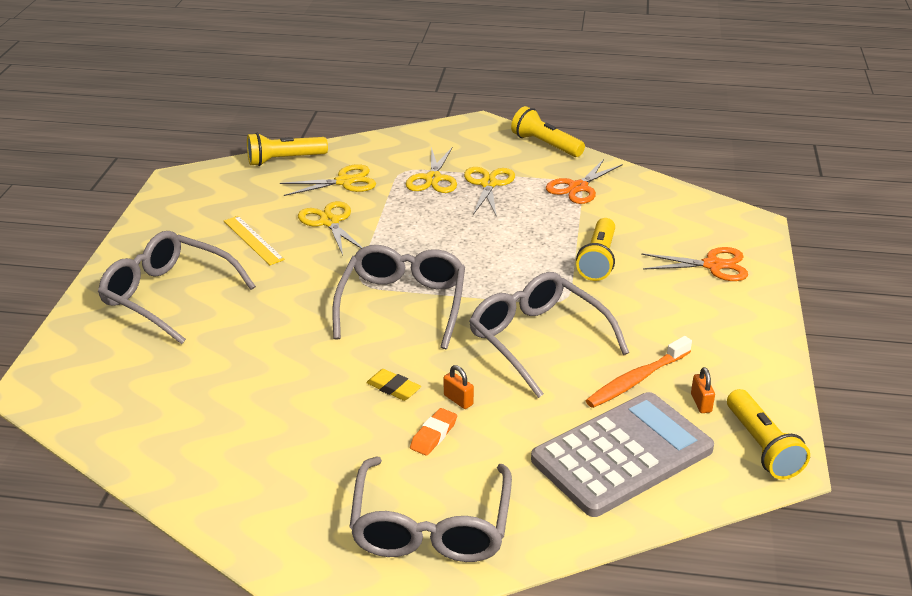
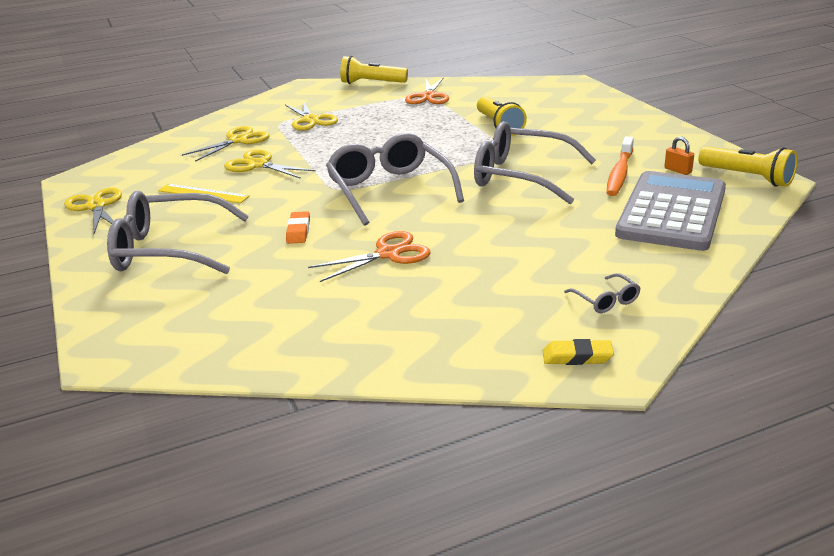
camera: 30 degrees left, 5 degrees down
(284, 160) = (165, 143): yellow flashlight -> none
(393, 388) = (454, 236): yellow eraser -> yellow eraser (577, 357)
(431, 526) = (606, 300): grey glasses -> grey glasses, size x0.40
(433, 435) = (526, 250): orange eraser -> orange eraser (298, 231)
(458, 400) = (514, 225): orange padlock -> none
(488, 184) = (359, 112): yellow scissors -> yellow scissors (96, 206)
(713, 265) = (578, 107): orange scissors -> orange scissors (388, 254)

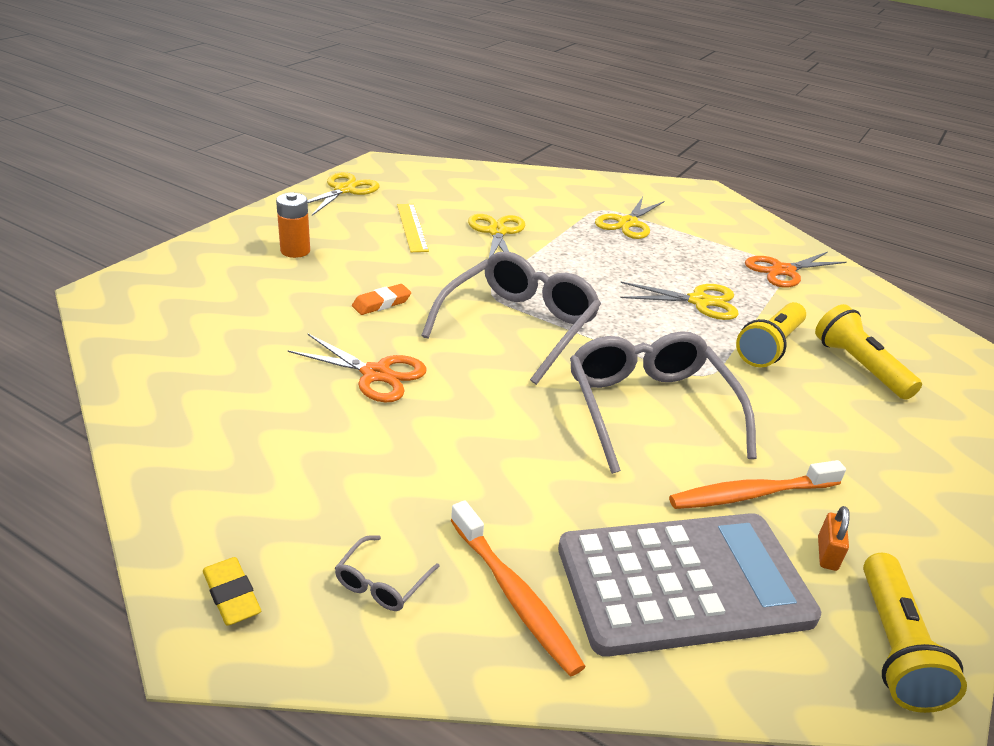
camera: 50 degrees right, 5 degrees up
(169, 249) = (295, 251): grey glasses -> orange battery
(238, 140) = (536, 203): yellow scissors -> yellow scissors (699, 301)
(372, 83) = (767, 224): yellow flashlight -> yellow flashlight (859, 366)
(647, 261) = (514, 595): none -> orange toothbrush

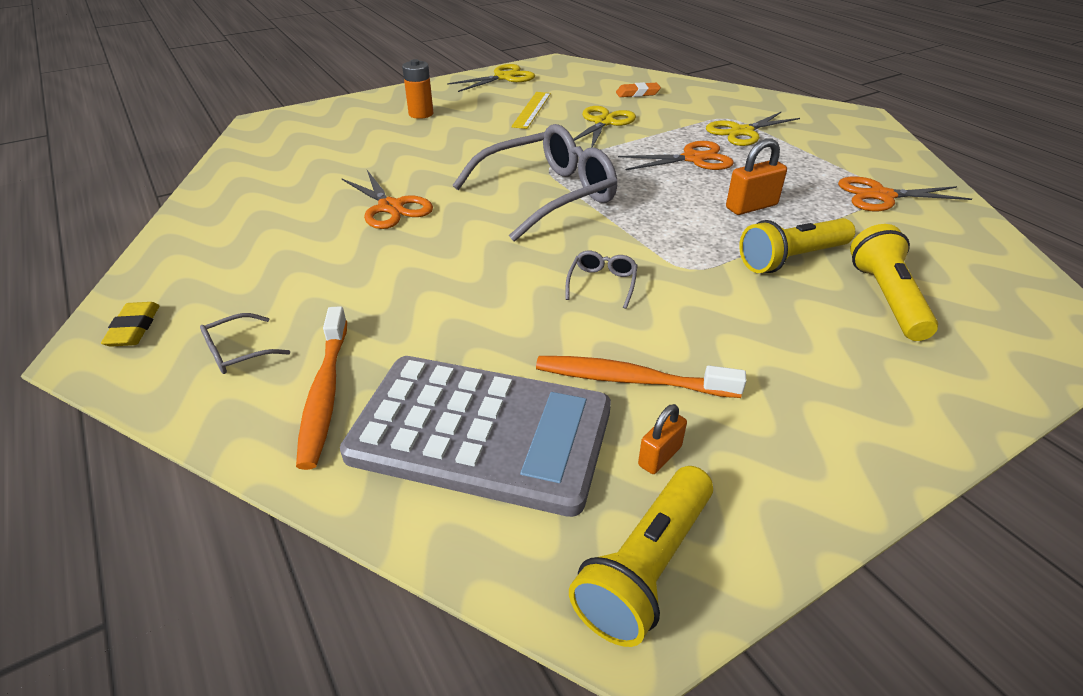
camera: 30 degrees right, 5 degrees up
(381, 303) = (448, 159): orange eraser -> orange eraser (637, 93)
(612, 260) = (693, 159): none -> orange scissors
(649, 409) = (602, 283): grey glasses -> grey glasses, size x0.40
(699, 301) = (751, 206): yellow scissors -> orange padlock

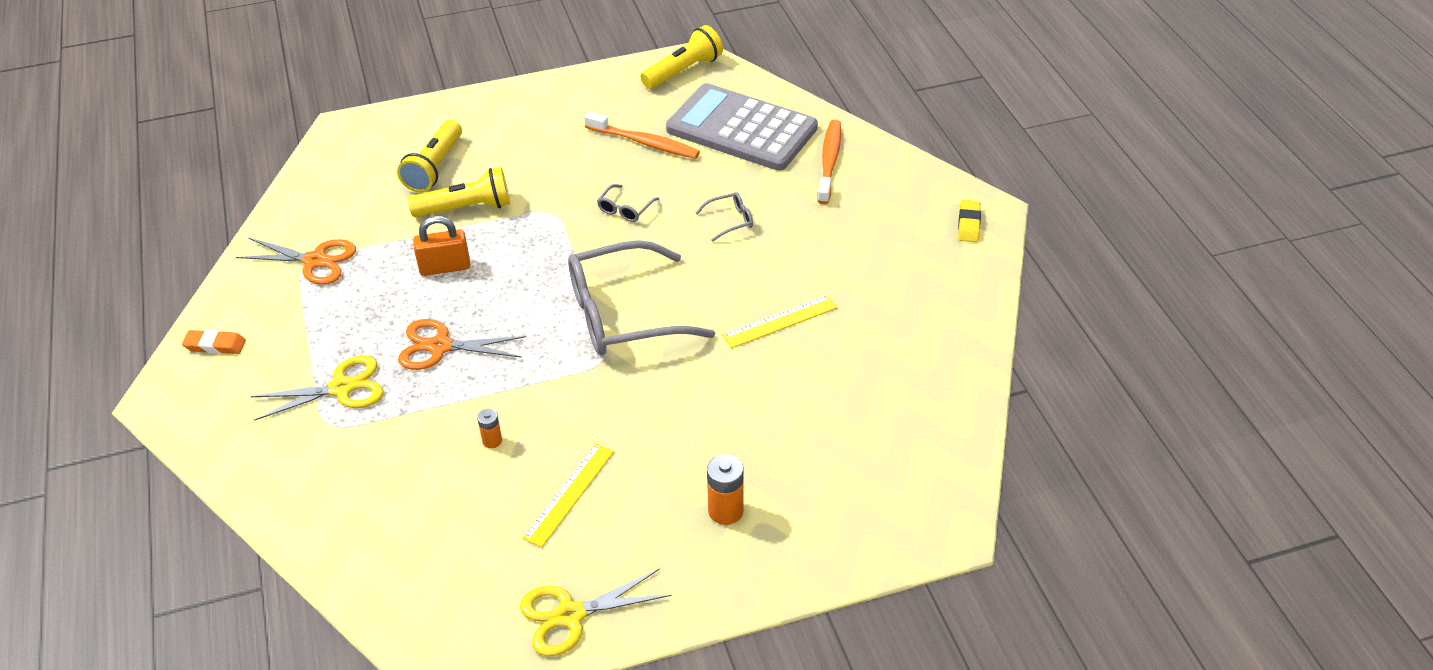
camera: 165 degrees left, 5 degrees up
(238, 352) = (889, 195): grey glasses -> grey glasses (730, 221)
(390, 207) = (780, 321): orange scissors -> yellow ruler
(603, 122) = (492, 441): yellow scissors -> orange battery
(637, 93) = (396, 514): orange eraser -> orange eraser (215, 345)
(660, 456) = (652, 106): orange padlock -> none

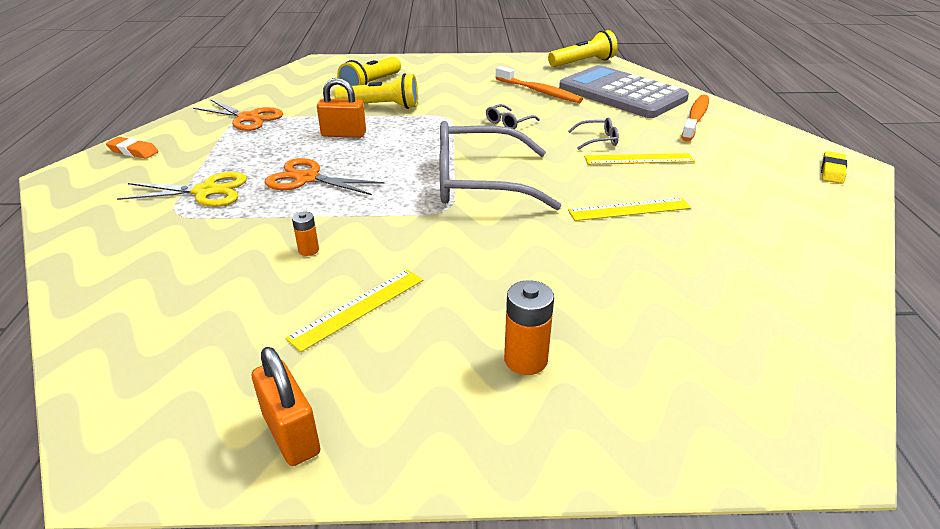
camera: 15 degrees right, 10 degrees down
(570, 615) = (291, 434): yellow scissors -> orange padlock
(778, 244) = (638, 159): none -> yellow ruler

